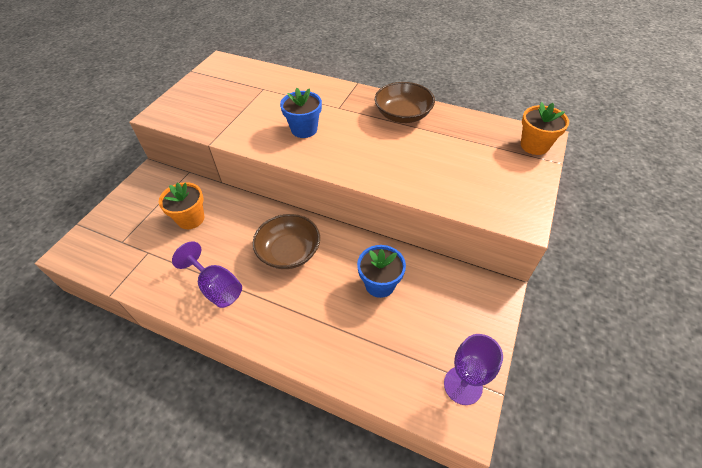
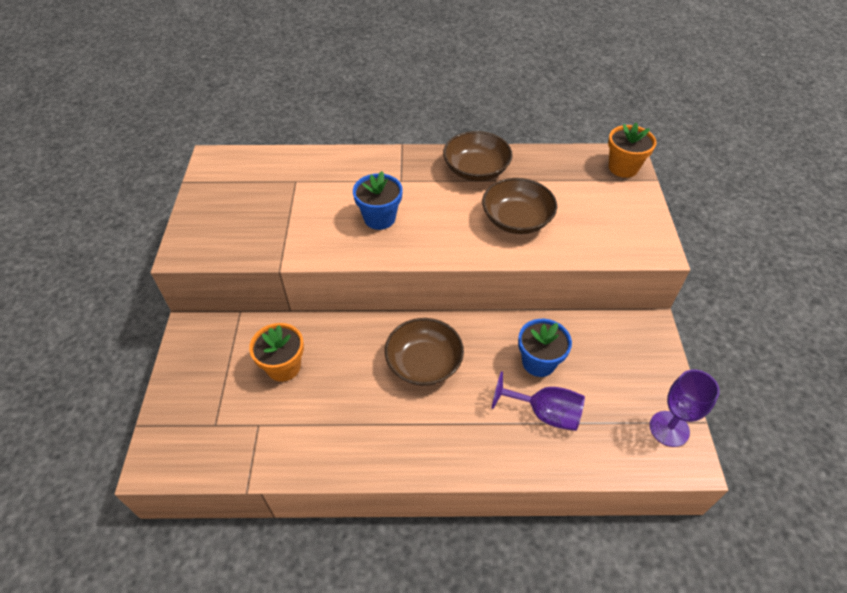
camera: 25 degrees left, 0 degrees up
(216, 287) = (369, 432): purple goblet -> purple goblet (544, 413)
(411, 160) = (516, 219): none -> brown bowl

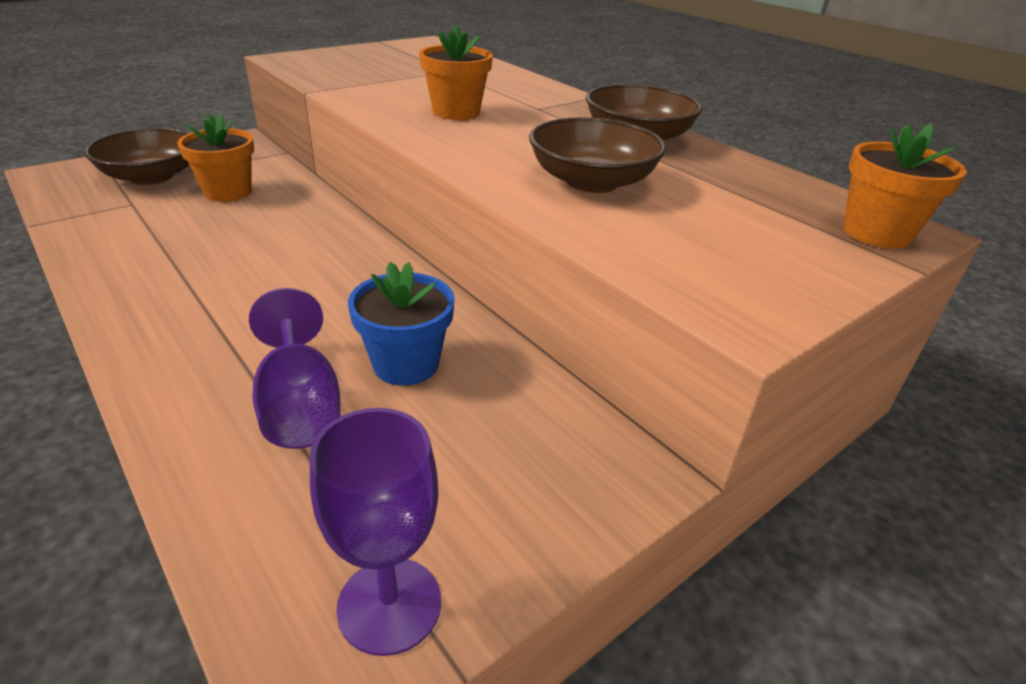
camera: 50 degrees right, 15 degrees down
(379, 218) = (456, 112): blue flower pot -> orange flower pot
(424, 363) = (311, 269): brown bowl -> brown bowl (151, 176)

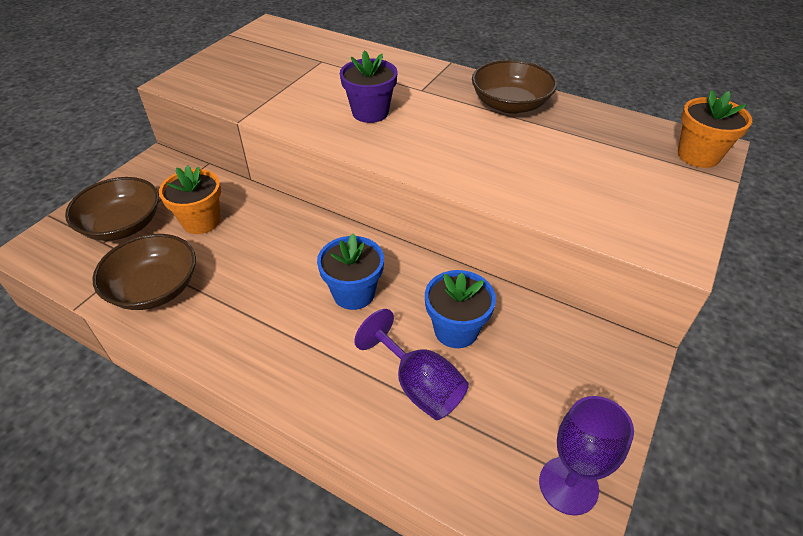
camera: 20 degrees left, 10 degrees up
(318, 292) = (353, 293): none -> blue flower pot
(456, 112) = (370, 112): orange flower pot -> purple flower pot
(592, 182) = (516, 161): brown bowl -> brown bowl (154, 288)

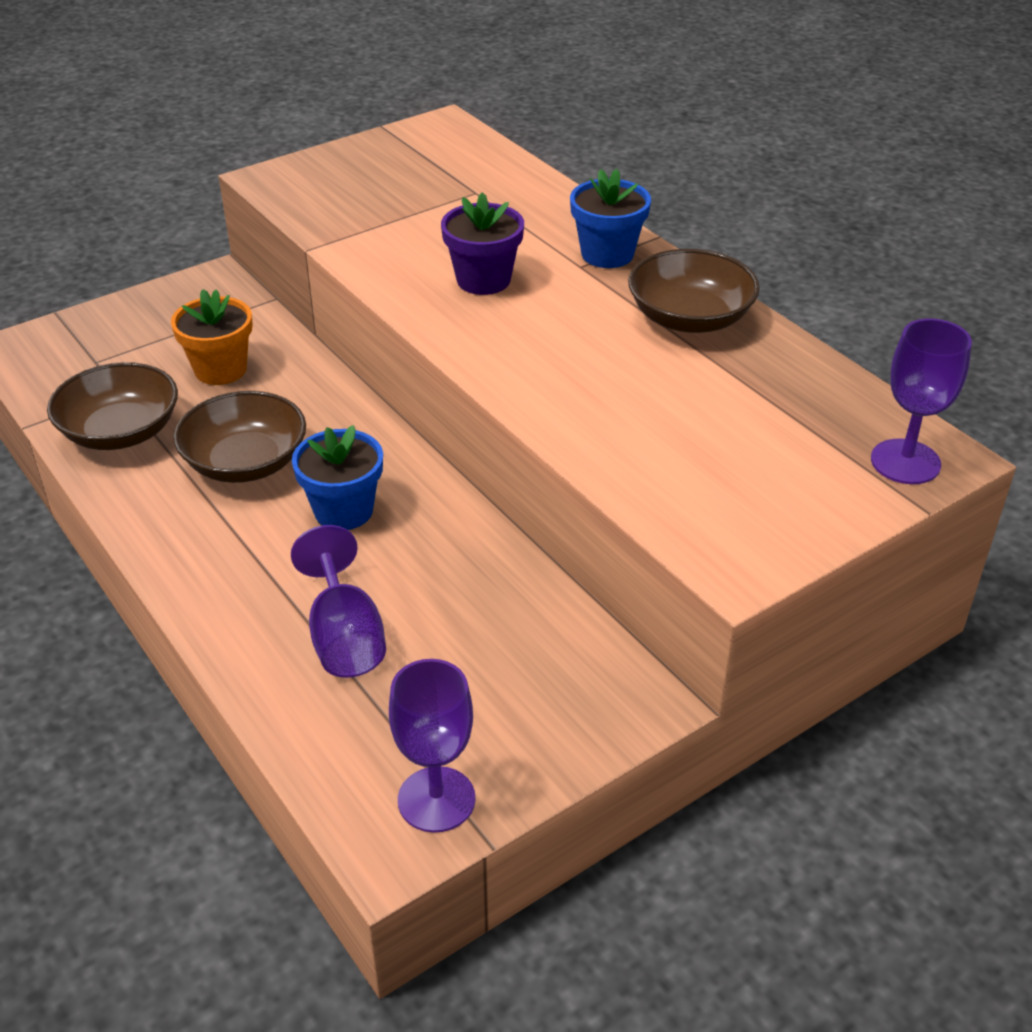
camera: 25 degrees right, 5 degrees down
(122, 225) = (129, 347): brown bowl -> brown bowl (245, 462)
(456, 330) = (437, 593): blue flower pot -> blue flower pot (607, 254)
(698, 155) = (905, 462): orange flower pot -> purple goblet

